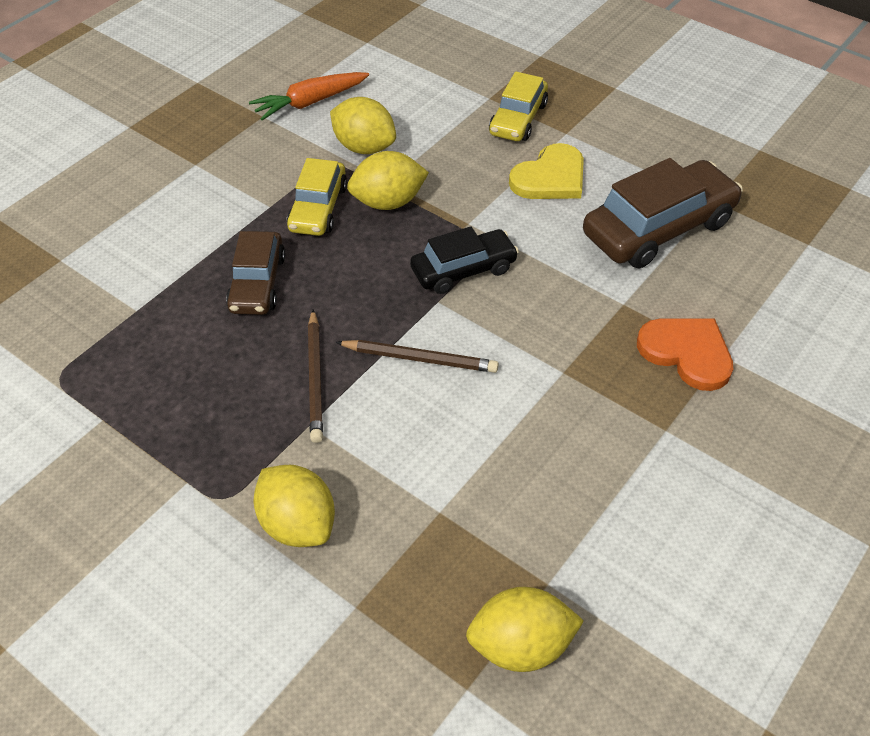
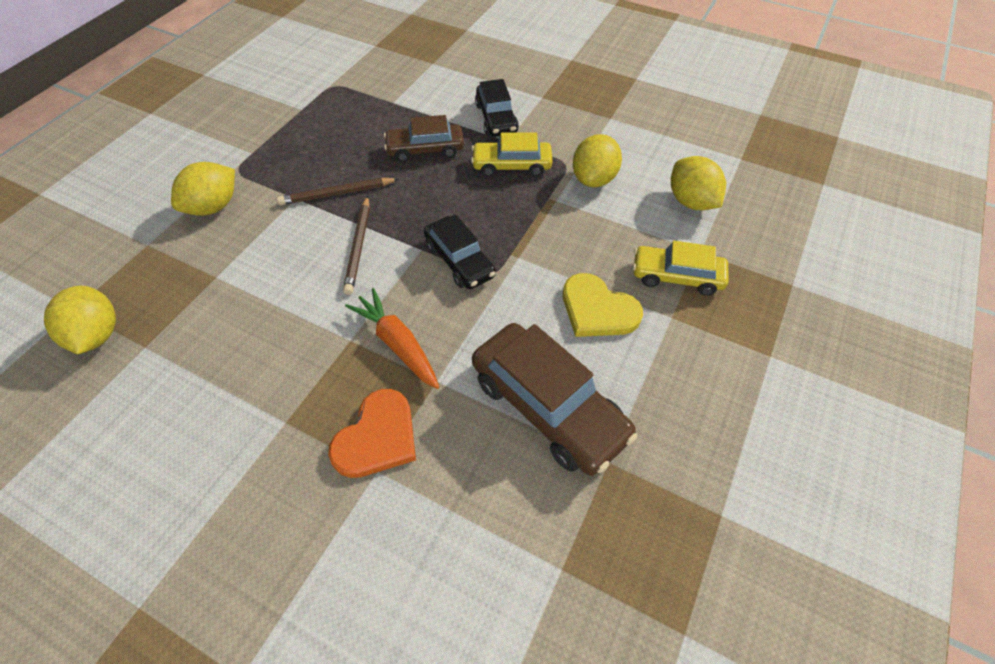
camera: 80 degrees right, 5 degrees up
(221, 210) = (496, 118): none -> black car
(310, 102) = (638, 139): orange carrot -> orange carrot (397, 344)
(388, 202) = (530, 203): yellow lemon -> yellow lemon (691, 201)

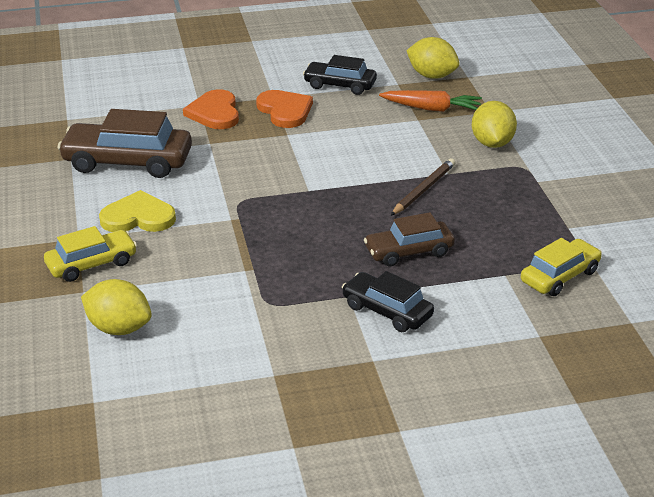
camera: 140 degrees right, 20 degrees down
(305, 383) = (285, 111): none -> orange heart
(358, 246) = (354, 171): brown pencil -> none
(397, 344) = (255, 145): orange carrot -> orange carrot (431, 109)
(425, 149) = (409, 251): brown car -> brown car turned 150 degrees counterclockwise
(459, 261) = (271, 197): black car -> black car (340, 85)
(511, 165) = (316, 277): yellow car -> yellow car (560, 276)
(594, 179) = (228, 303): yellow lemon -> none

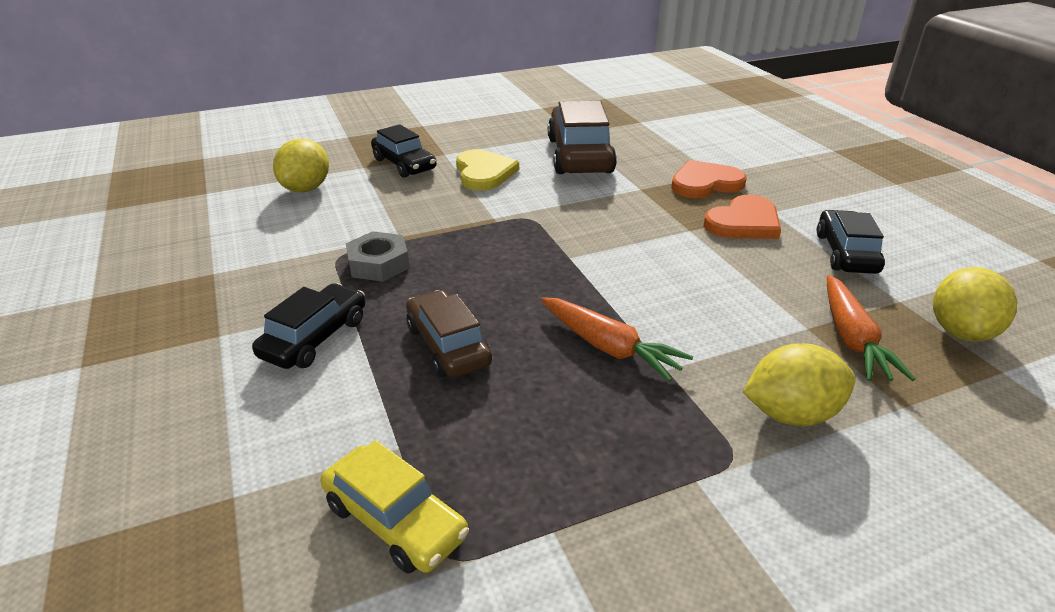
camera: 80 degrees right, 0 degrees up
(92, 264) = (404, 164): yellow car -> black car
(289, 281) = (378, 264): none -> grey nut
(423, 190) = (609, 347): brown pencil -> orange carrot

